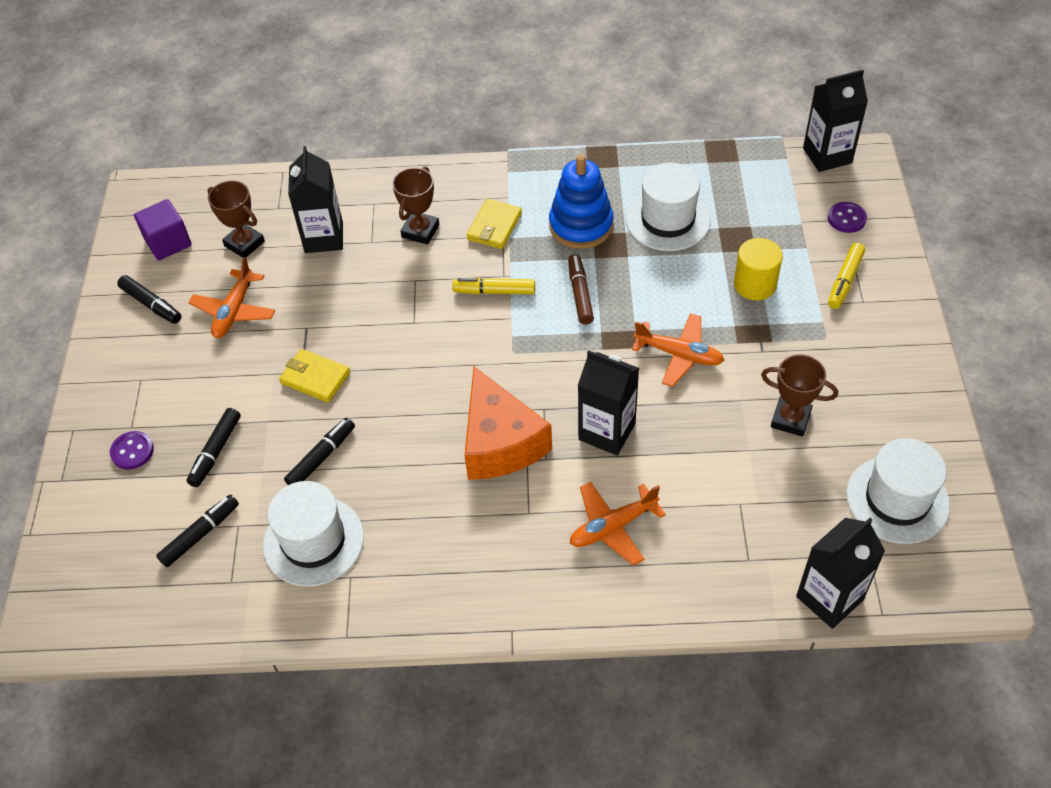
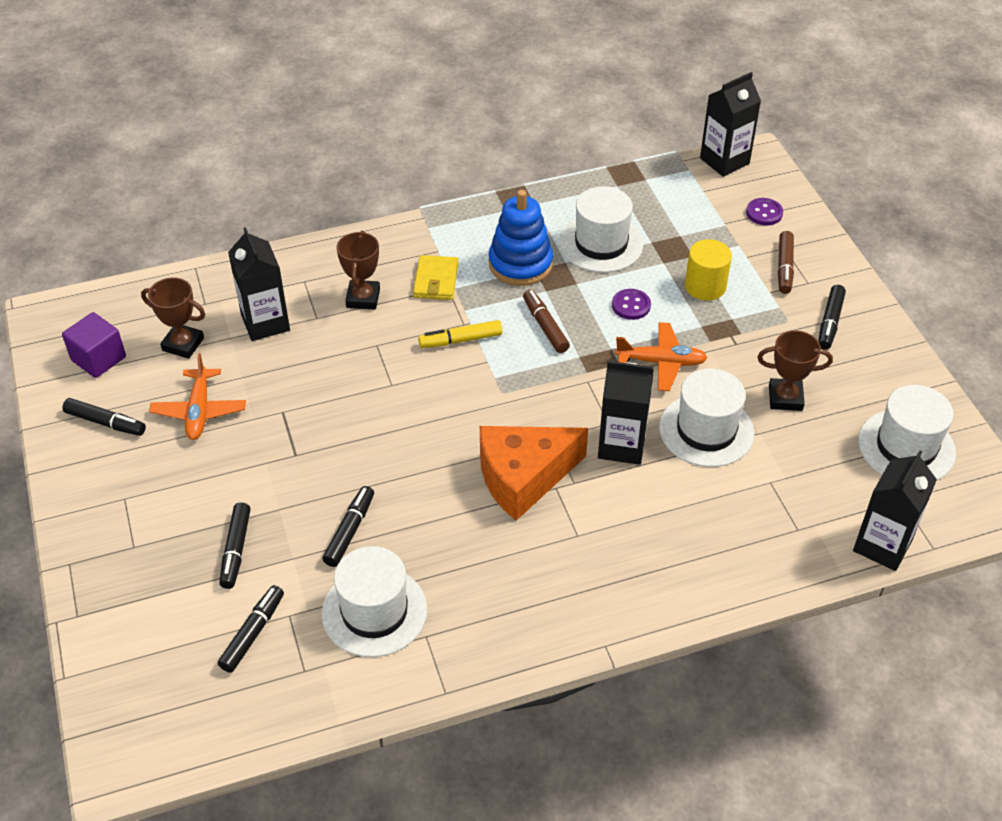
camera: 20 degrees left, 5 degrees down
(132, 451) = (145, 570): purple button -> purple button (631, 305)
(315, 378) = (312, 457): yellow wallet -> none
(500, 442) = (523, 477): orange cheese -> orange cheese turned 105 degrees clockwise
(613, 527) = (662, 529): orange plane -> none
(696, 435) = (706, 430): none -> white hat
(844, 281) = (784, 267): yellow marker -> brown marker
(869, 349) = (830, 322): none -> black marker

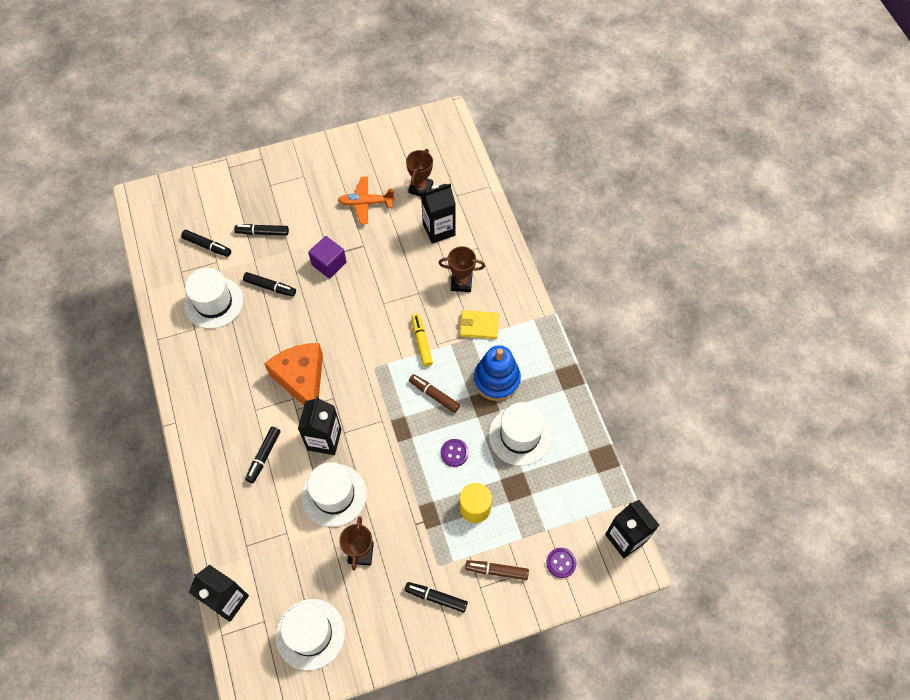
camera: 90 degrees right, 15 degrees up
(98, 359) = (409, 148): purple cube -> purple cube (329, 264)
(105, 423) = (359, 159): black marker -> black marker (263, 456)
(545, 326) = (434, 395): brown marker -> brown marker turned 120 degrees counterclockwise
(661, 362) = (398, 470): orange plane -> none

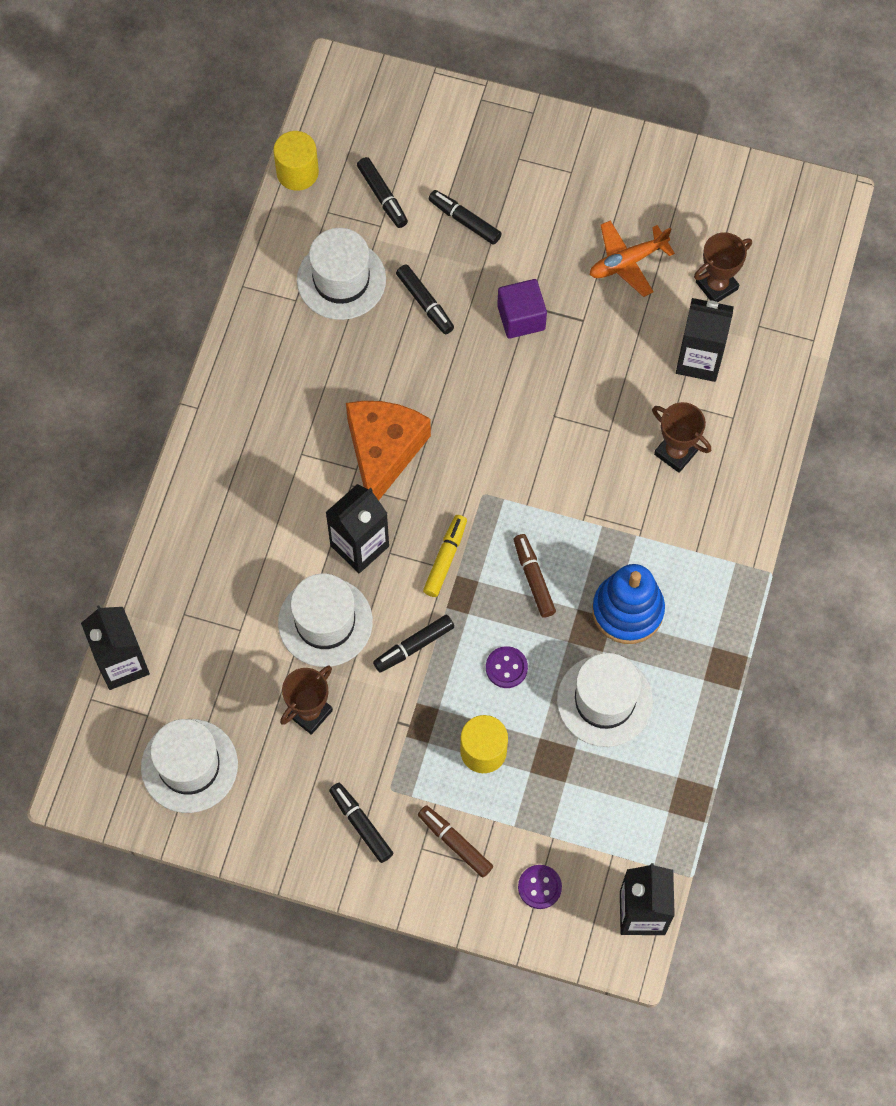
camera: 35 degrees right, 5 degrees up
(149, 261) = (297, 172): none -> yellow cylinder
(263, 456) = (274, 519): black marker -> black marker (413, 646)
(366, 203) = (627, 262): orange plane -> orange plane turned 60 degrees counterclockwise
(421, 342) = (567, 499): yellow marker -> yellow marker (445, 558)
(479, 326) = (656, 525): yellow wallet -> none

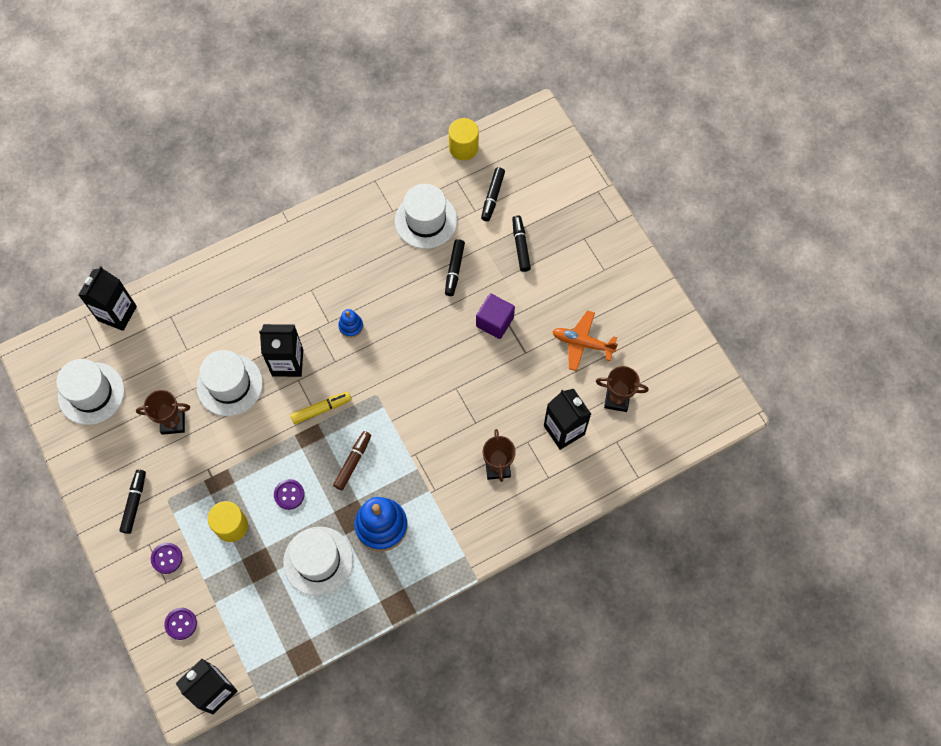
camera: 45 degrees right, 0 degrees up
(383, 452) = (351, 326): orange cheese -> blue stacking toy
(413, 646) = (257, 438): black marker -> none
(455, 843) = (167, 558): brown marker -> purple button

